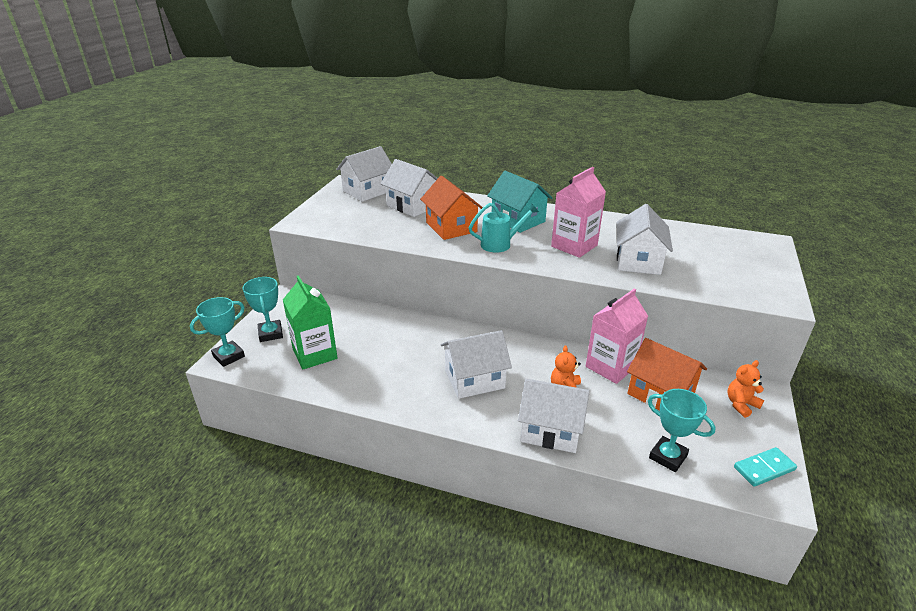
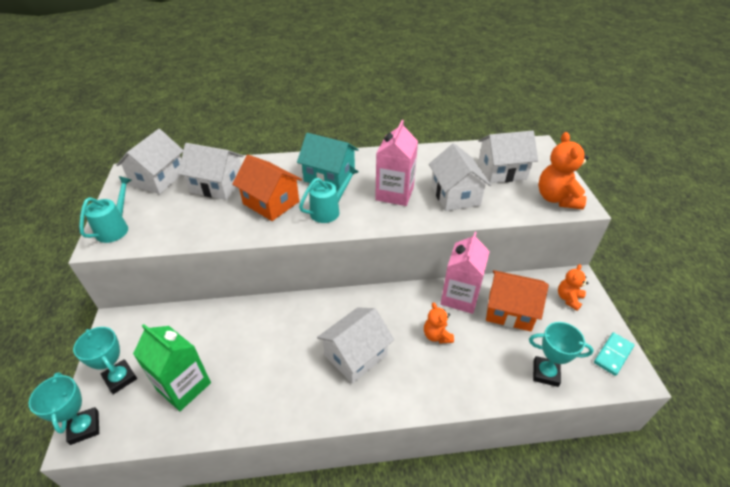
camera: 25 degrees left, 10 degrees up
(228, 356) = (84, 427): turquoise trophy -> turquoise trophy turned 45 degrees counterclockwise
(315, 216) = (115, 228): none -> turquoise watering can
(551, 430) = (447, 384): white house -> white house (502, 171)
(757, 289) = (557, 199): none -> orange teddy bear

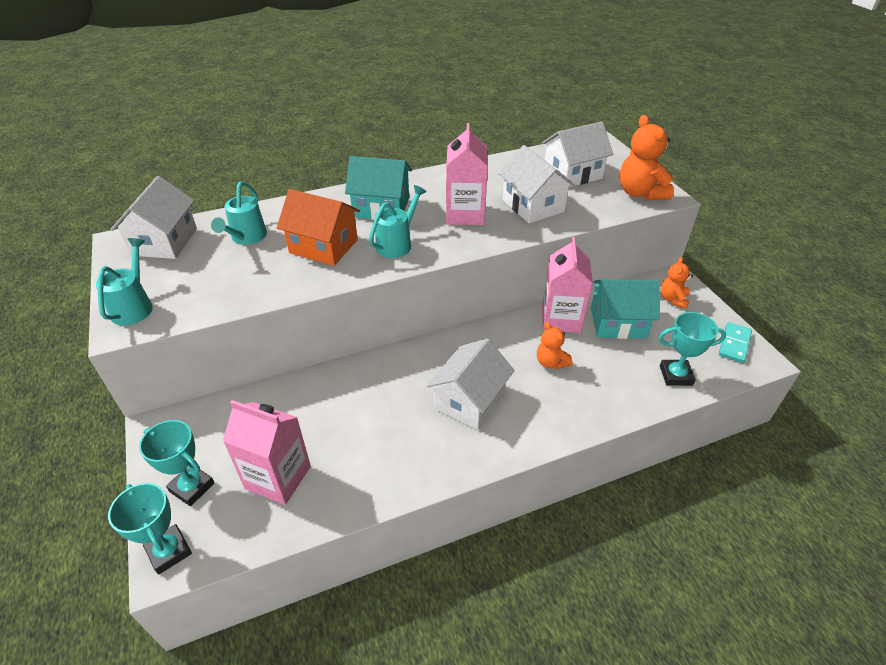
camera: 15 degrees left, 0 degrees up
(183, 386) = (278, 477): green carton -> pink carton
(217, 185) = (246, 238): white house -> turquoise watering can
(509, 311) = (618, 322): orange house -> turquoise house

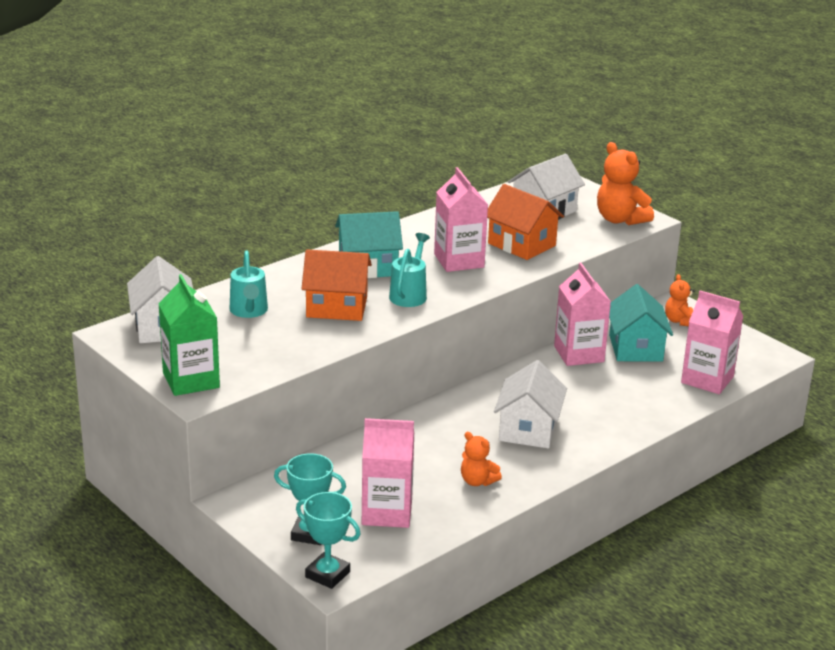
camera: 20 degrees left, 15 degrees down
(134, 306) = (191, 380): turquoise watering can -> green carton
(533, 206) = (521, 244): white house -> orange house
(551, 362) = (588, 389): orange teddy bear -> orange teddy bear (477, 481)
(618, 322) = (635, 348): turquoise house -> turquoise house turned 75 degrees counterclockwise
(675, 375) = (707, 379): turquoise trophy -> pink carton
(734, 344) = (750, 348): turquoise domino -> none

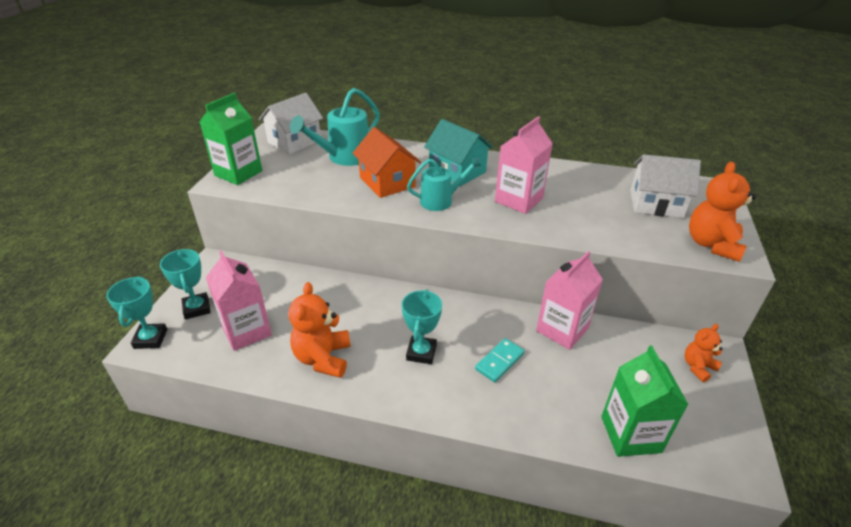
camera: 55 degrees right, 10 degrees up
(249, 311) = (344, 157): turquoise watering can -> turquoise watering can, size x1.50
(477, 481) = (323, 358): orange teddy bear -> orange teddy bear, size x1.69
(521, 244) = (587, 215): orange house -> none
(528, 429) = (421, 352): white house -> turquoise trophy
(581, 398) = (499, 361): none -> turquoise domino
(635, 348) = (616, 359): turquoise house -> none
(707, 379) = (630, 434): pink carton -> green carton

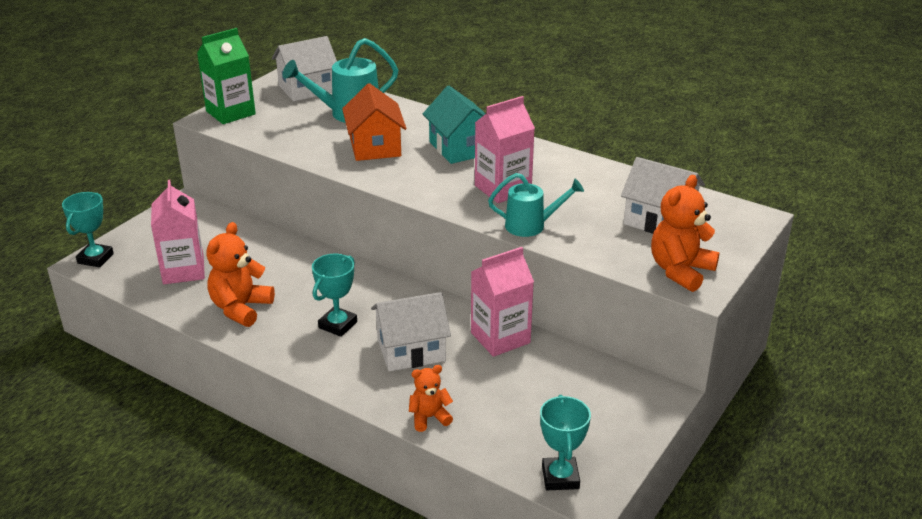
camera: 20 degrees right, 5 degrees down
(197, 308) = (148, 241): turquoise trophy -> turquoise trophy (560, 477)
(441, 201) = (417, 175): turquoise watering can -> turquoise watering can (531, 226)
(499, 361) = (411, 350): turquoise domino -> white house
(630, 434) = (495, 438): green carton -> none
(698, 367) = (623, 403): orange teddy bear -> orange teddy bear (429, 417)

